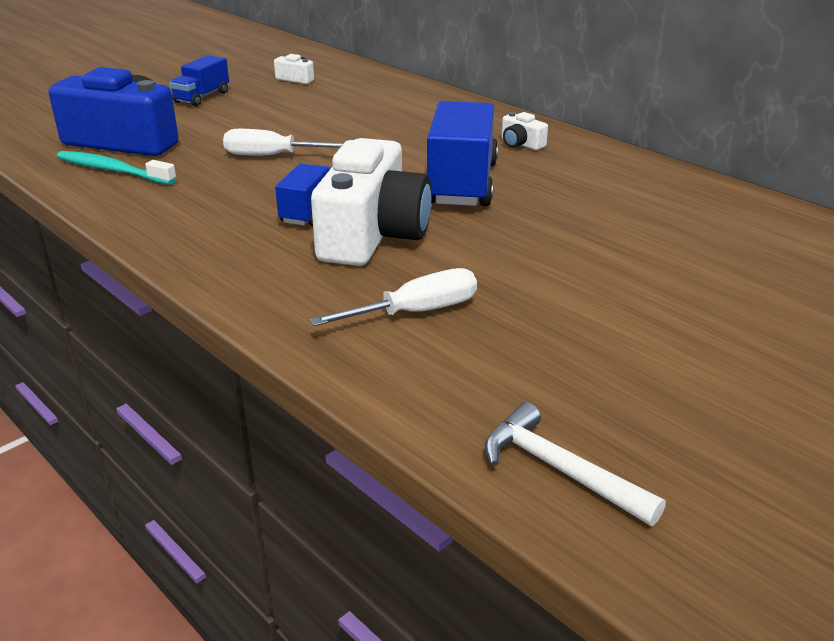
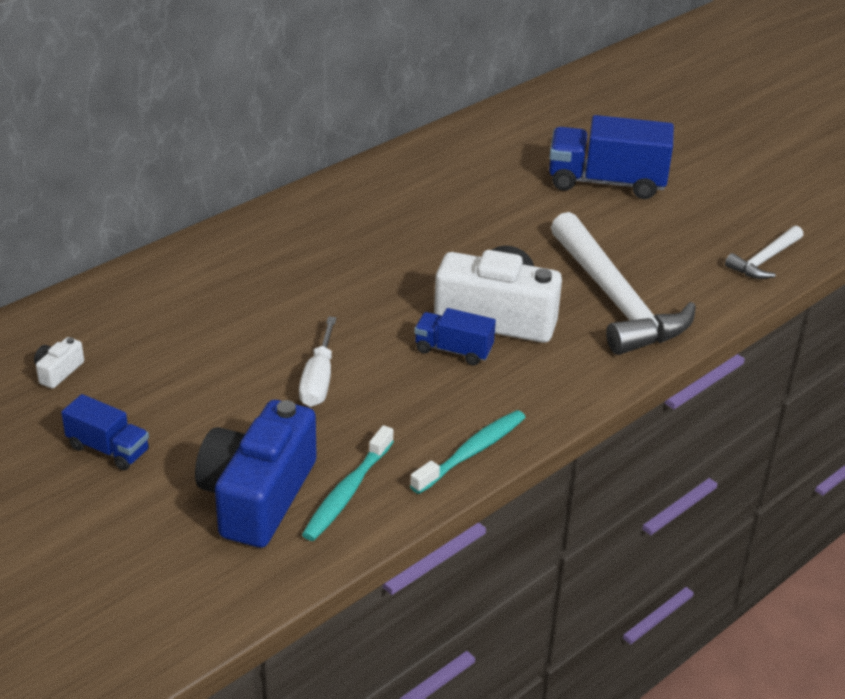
camera: 90 degrees left, 5 degrees up
(142, 220) = (471, 452): none -> turquoise toothbrush
(415, 312) = (616, 300): white screwdriver -> white hammer
(461, 183) = (397, 266): blue truck -> blue truck (606, 182)
(521, 144) = (309, 227): white camera -> none

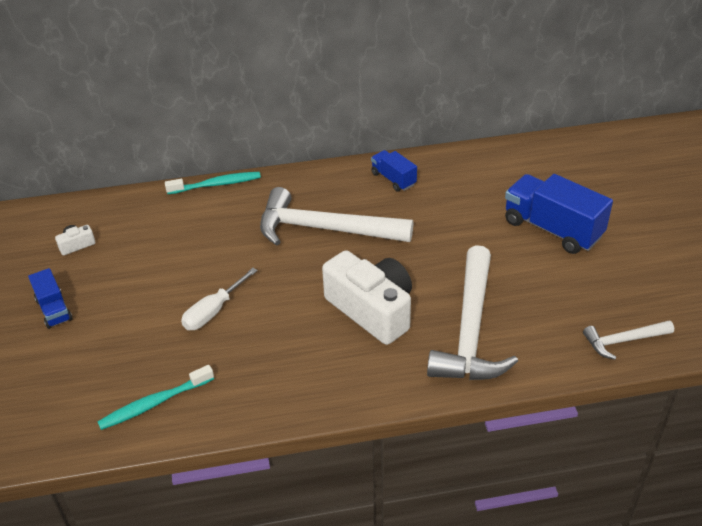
camera: 35 degrees right, 5 degrees up
(258, 496) = (102, 381): blue camera -> none
(363, 256) = (324, 229): none -> white hammer
(453, 350) = (318, 324): blue truck -> blue truck (393, 179)
(471, 452) = (258, 410): turquoise toothbrush -> turquoise toothbrush (216, 184)

